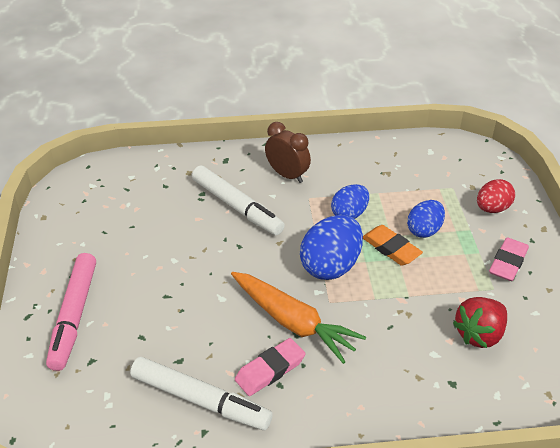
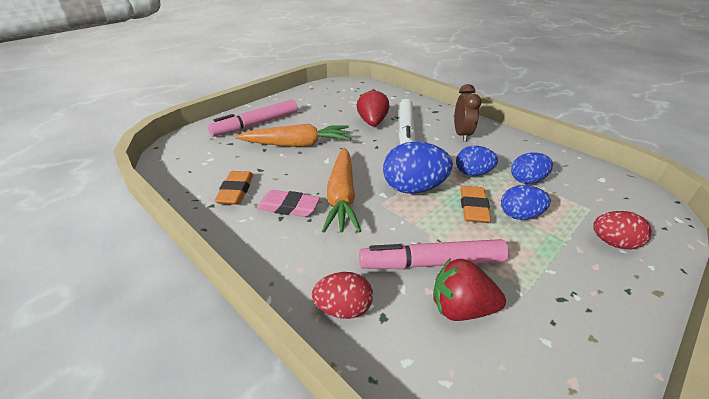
camera: 50 degrees right, 5 degrees down
(164, 303) = (297, 144): none -> orange carrot
(191, 219) = (372, 122): none -> red strawberry
(200, 399) = (236, 191): white marker -> orange eraser
(391, 191) = (527, 180): none -> blue egg
(426, 402) = (343, 308): none -> red egg
(427, 318) = (433, 263): none -> pink marker
(508, 262) = (572, 286): pink eraser -> none

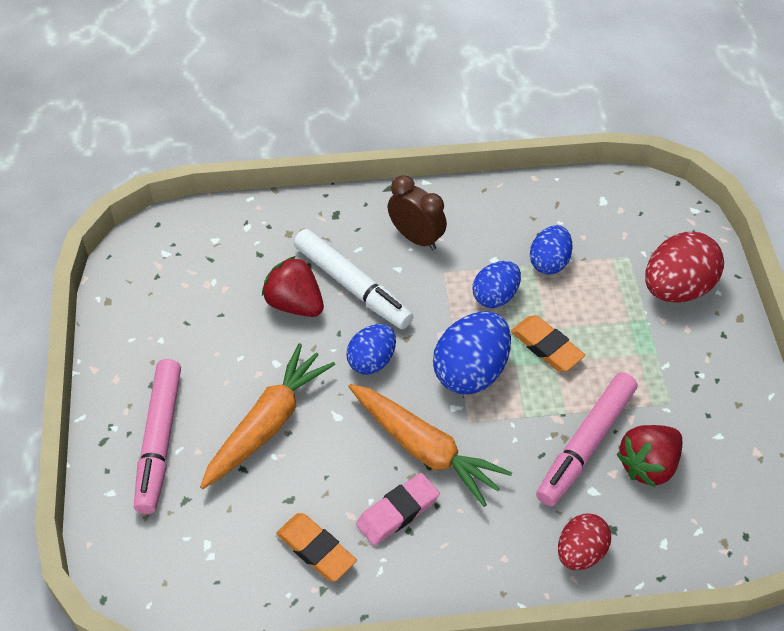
camera: 50 degrees left, 15 degrees up
(519, 215) = (589, 320): blue egg -> blue egg (372, 361)
(613, 243) = (677, 288): red egg -> red egg, size x1.60

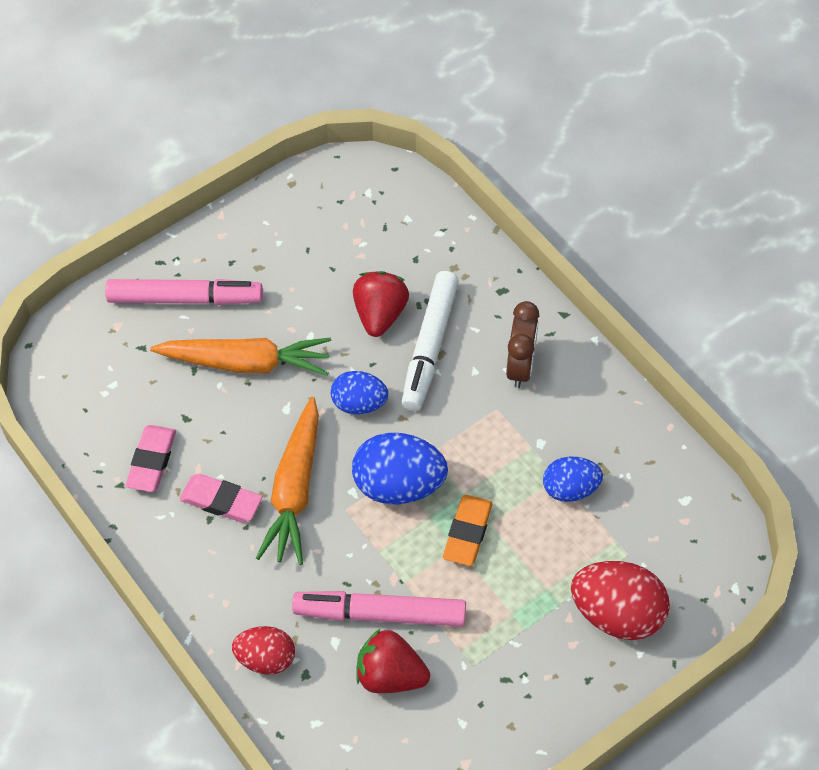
camera: 60 degrees right, 5 degrees up
(160, 440) = (184, 298): pink marker -> pink marker turned 150 degrees counterclockwise
(316, 549) = (152, 461): orange eraser -> pink eraser
(495, 296) = (497, 464): blue egg -> none

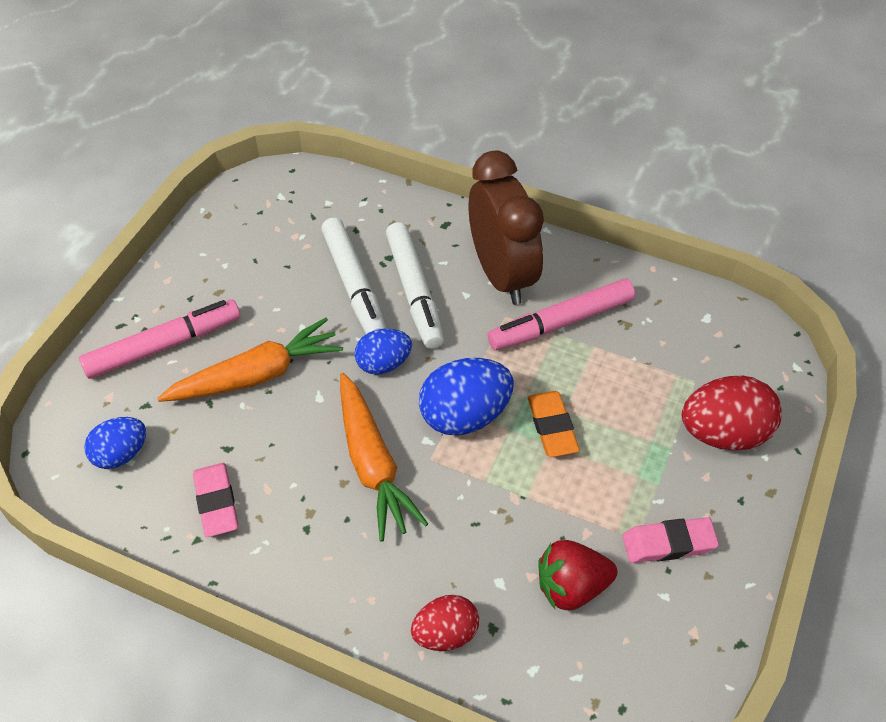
camera: 30 degrees left, 5 degrees down
(221, 501) = (308, 507): pink eraser -> pink eraser (668, 543)
(380, 314) = (354, 284): red strawberry -> white marker
(381, 614) = (525, 535): pink marker -> pink marker (562, 322)
(520, 367) = (502, 275): brown clock -> brown clock, size x1.72
(570, 489) = (611, 351): blue egg -> blue egg (121, 454)

